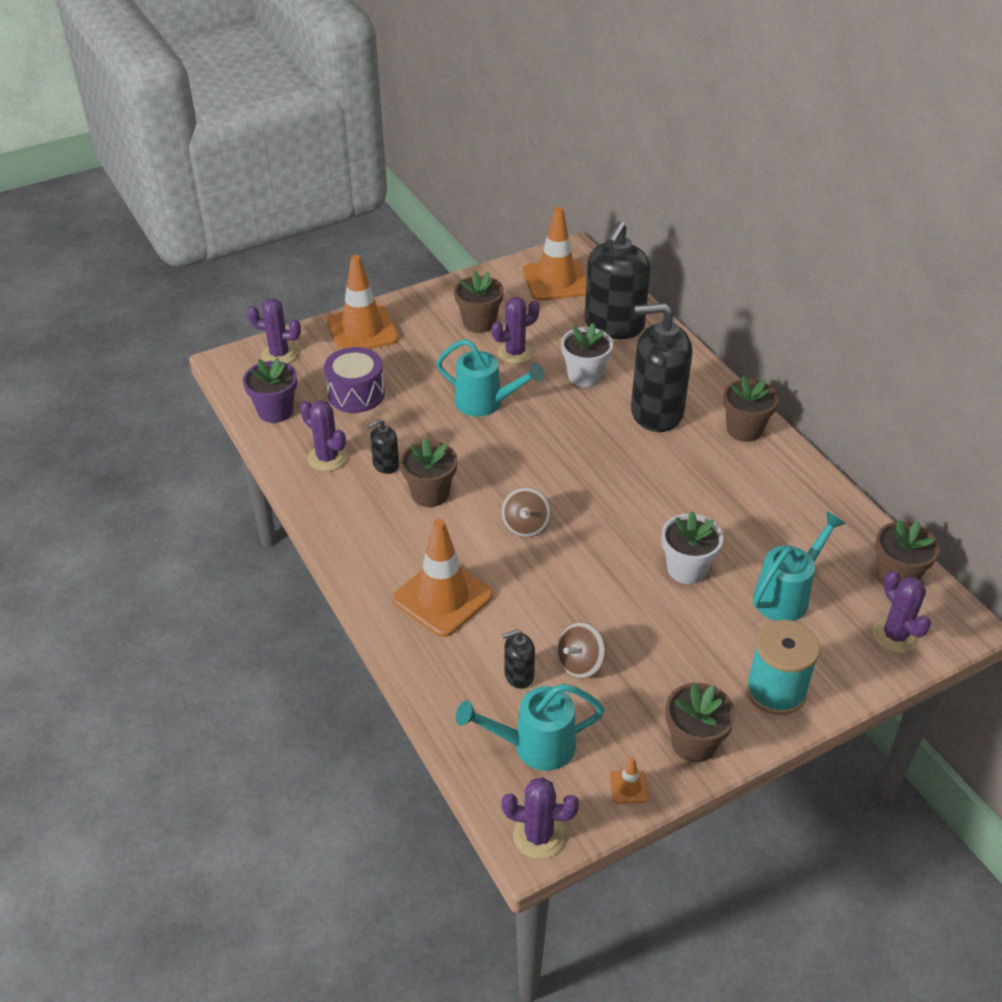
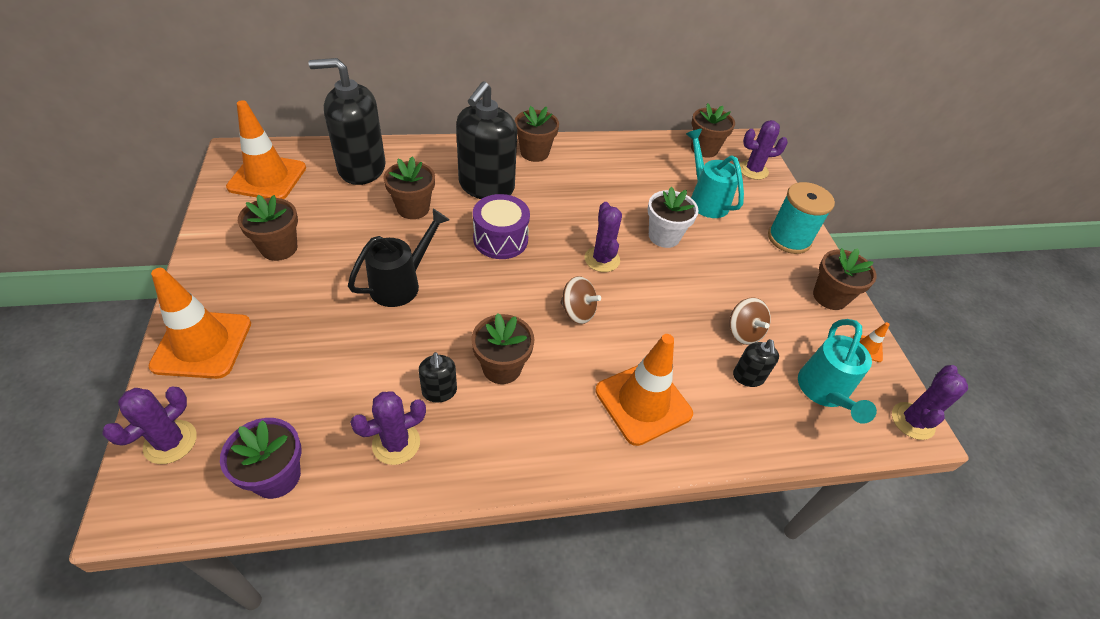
camera: 75 degrees left, 5 degrees up
(356, 394) = (308, 384): purple drum -> purple drum (500, 239)
(485, 403) = (401, 284): turquoise watering can -> black watering can
(515, 353) = (346, 239): purple cactus -> purple cactus (602, 259)
(585, 376) = (413, 208): white flower pot -> brown flower pot
(614, 325) = (361, 168): black soap dispenser -> black soap dispenser turned 135 degrees clockwise

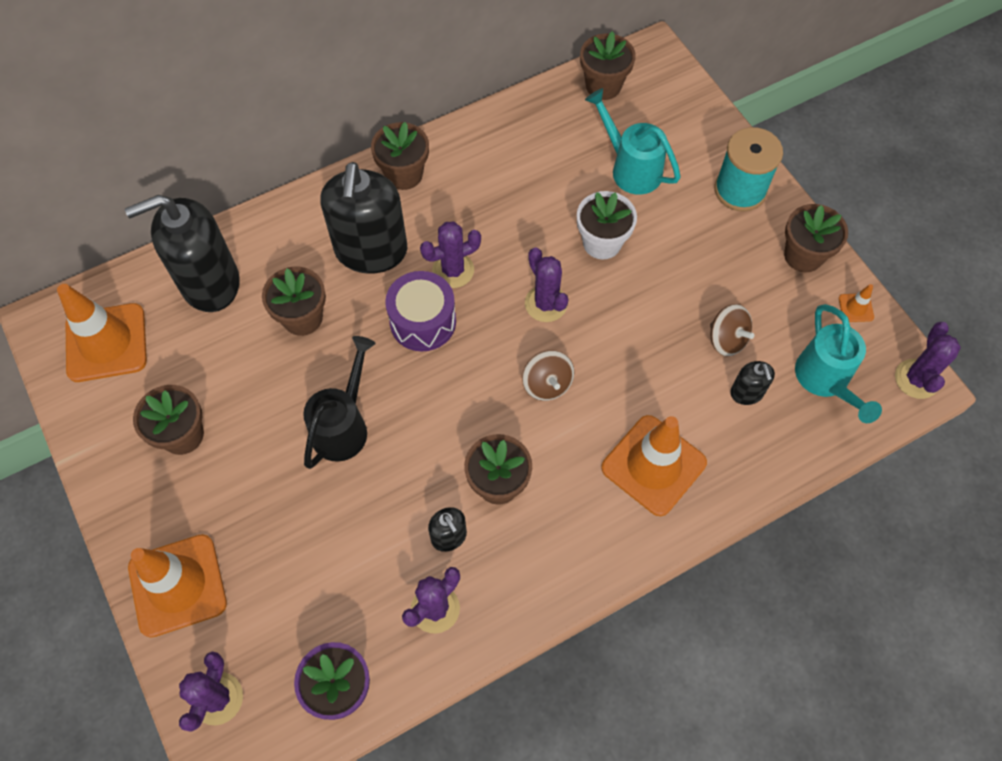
camera: 15 degrees left, 15 degrees up
(577, 312) = (547, 384): brown spinning top -> brown spinning top turned 60 degrees clockwise
(753, 170) = (671, 98): purple cactus -> purple cactus (453, 270)

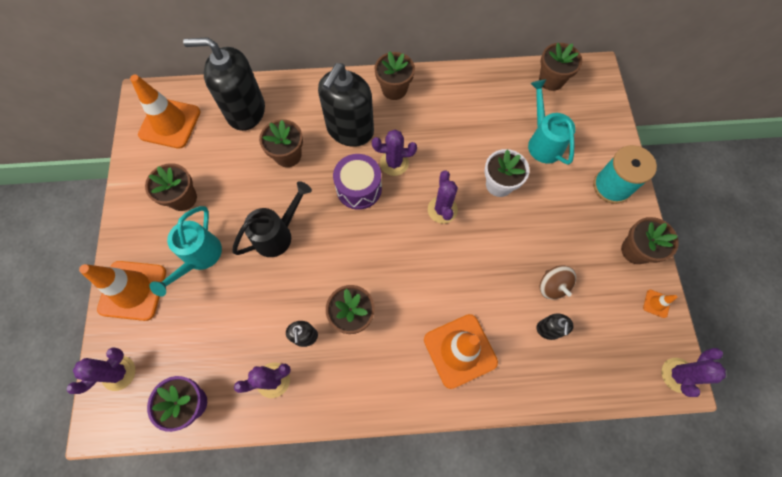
camera: 25 degrees right, 5 degrees up
(547, 384) = (417, 264): brown spinning top -> none
(825, 380) = (609, 345): turquoise watering can -> turquoise watering can (199, 257)

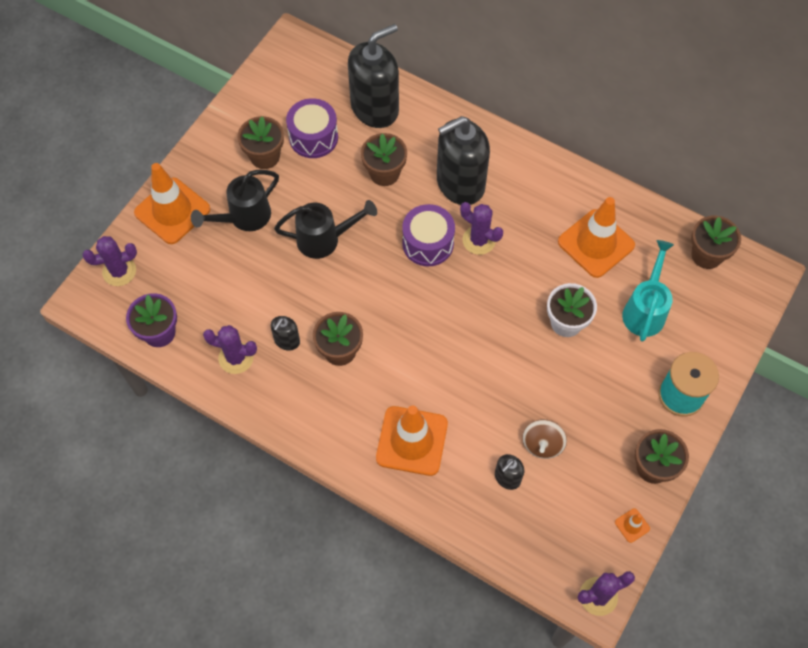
camera: 35 degrees right, 5 degrees down
(170, 123) = (299, 80): orange traffic cone -> orange traffic cone (596, 243)
(199, 257) = (244, 217): turquoise watering can -> black watering can
(213, 160) = (313, 137): none -> purple drum
(245, 111) = (375, 108): black soap dispenser -> black soap dispenser turned 105 degrees clockwise
(394, 89) = (533, 169): brown flower pot -> none
(442, 210) = (491, 311): purple cactus -> none

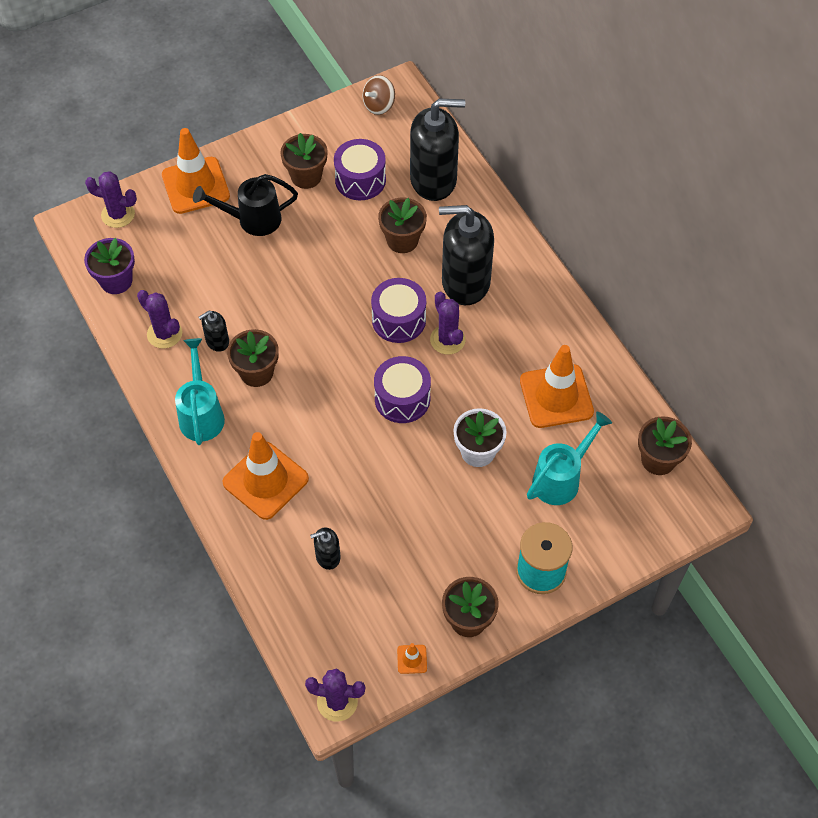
camera: 30 degrees right, 5 degrees down
(317, 412) = (201, 414): none -> turquoise watering can
(324, 239) = (309, 272): black watering can -> none
(476, 309) = (402, 398): none -> purple drum
(542, 444) = (379, 545): brown spinning top -> brown spinning top (379, 105)

